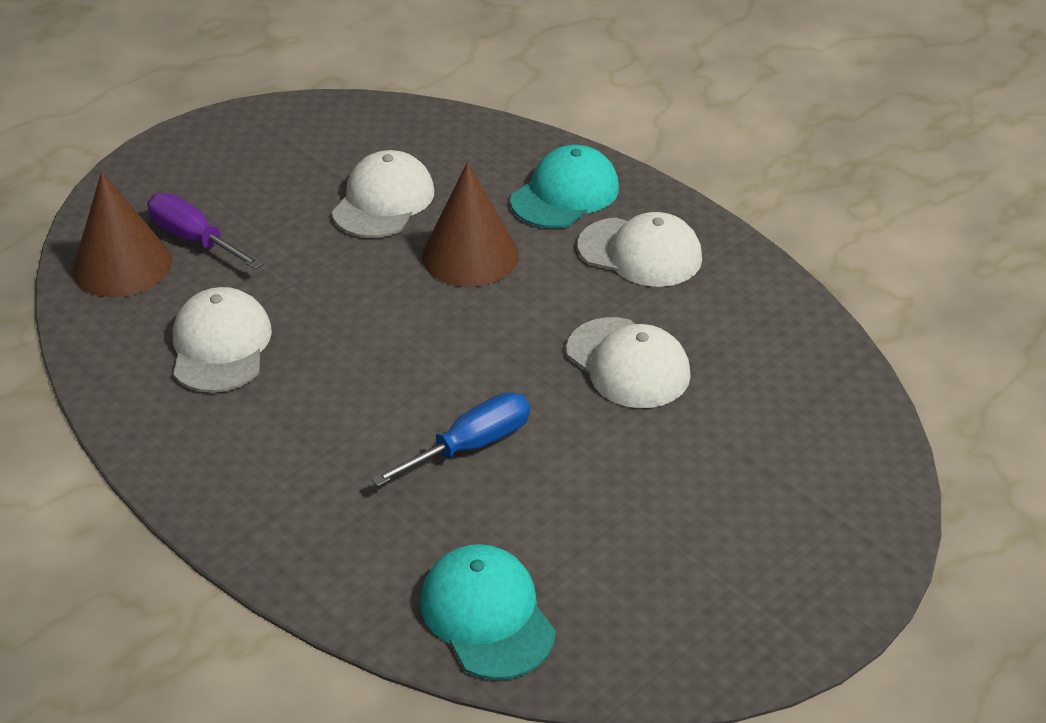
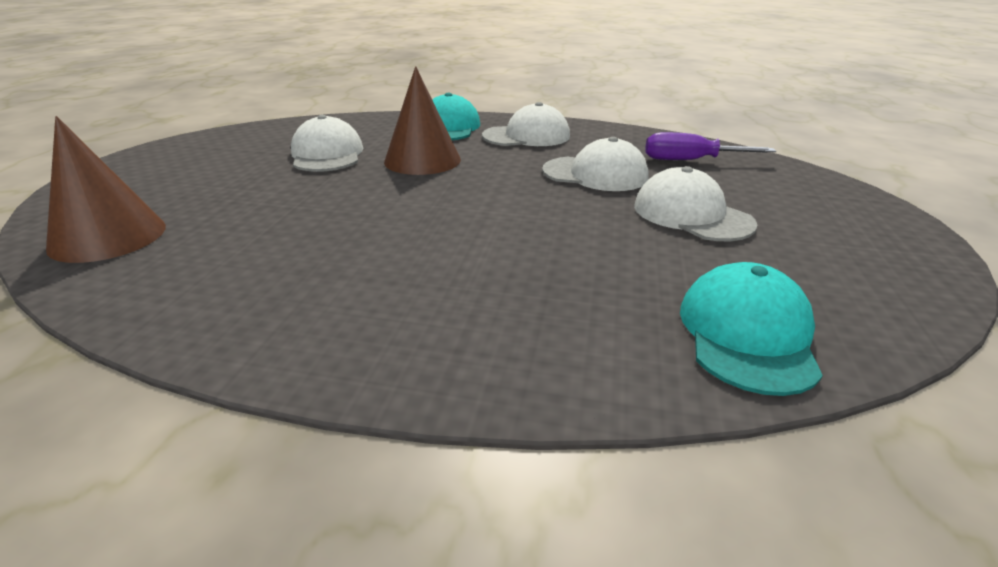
camera: 35 degrees left, 10 degrees down
(194, 239) = (176, 205): purple screwdriver -> purple screwdriver (690, 160)
(220, 346) = (266, 254): white cap -> white cap (692, 215)
(471, 446) = (562, 240): blue screwdriver -> none
(487, 615) = (747, 334): turquoise cap -> turquoise cap turned 75 degrees clockwise

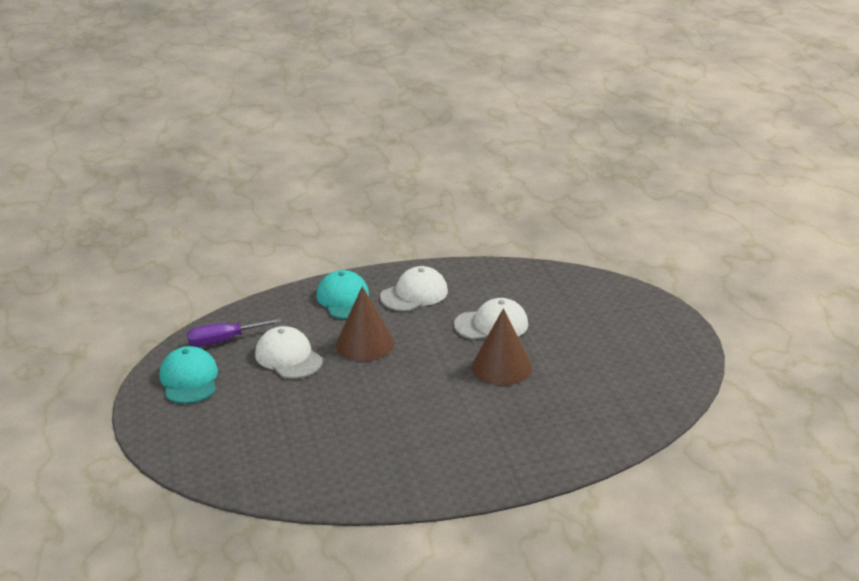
camera: 25 degrees left, 0 degrees up
(108, 236) = (247, 467): brown cone -> brown cone (502, 367)
(690, 160) = (543, 292): purple screwdriver -> purple screwdriver (223, 340)
(692, 215) = (568, 346): white cap -> none
(747, 334) = (625, 417): turquoise cap -> turquoise cap (189, 379)

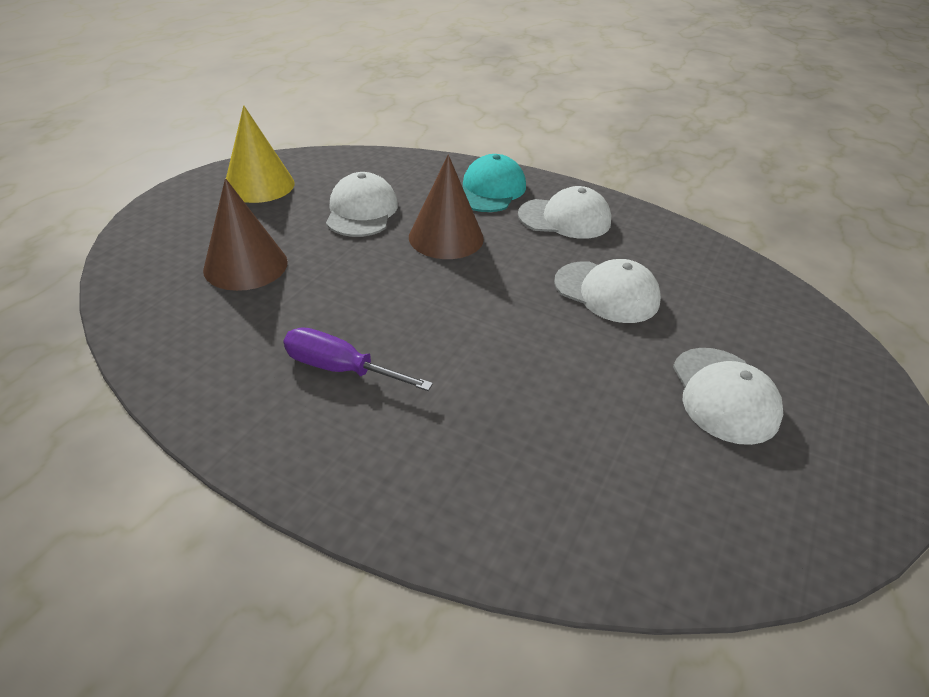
camera: 40 degrees right, 10 degrees up
(189, 379) = (259, 185): turquoise cap -> yellow cone
(223, 340) = (337, 170): purple screwdriver -> purple screwdriver (340, 368)
(502, 367) = (553, 346): brown cone -> brown cone (245, 265)
(599, 343) = (724, 395): none -> white cap

